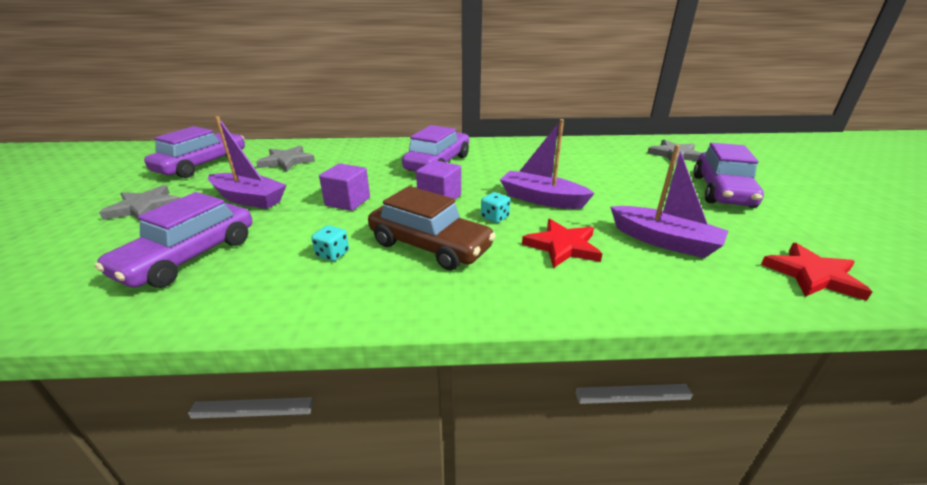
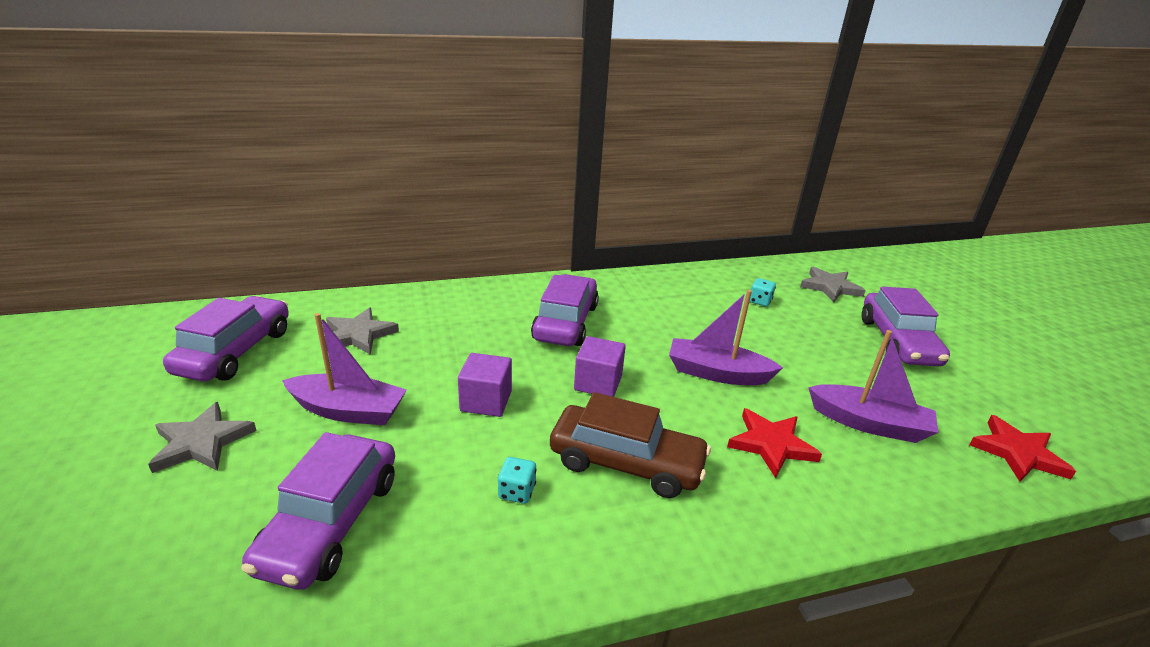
camera: 15 degrees left, 0 degrees up
(495, 217) = (678, 408): turquoise dice -> turquoise dice (760, 301)

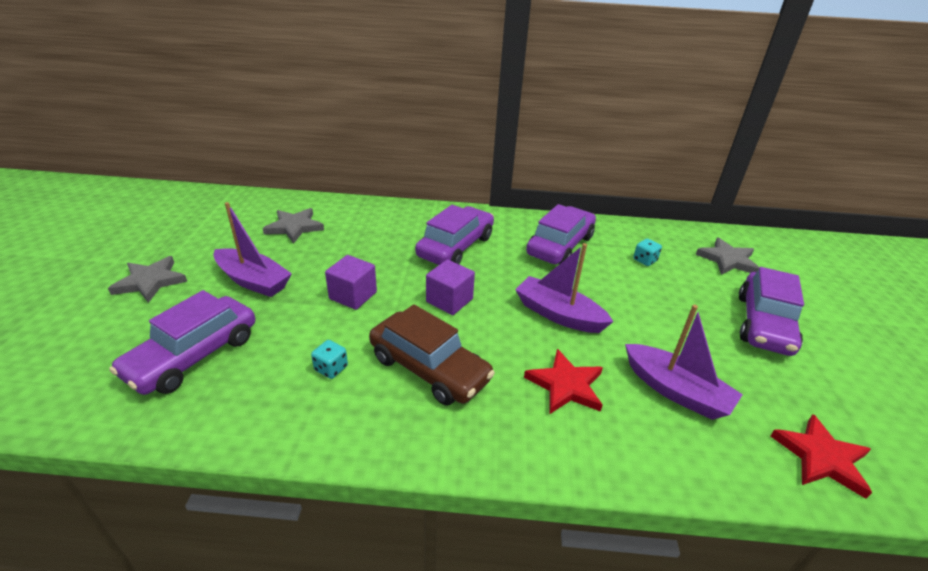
camera: 20 degrees right, 5 degrees up
(235, 351) = (207, 224): purple car -> purple car (560, 245)

